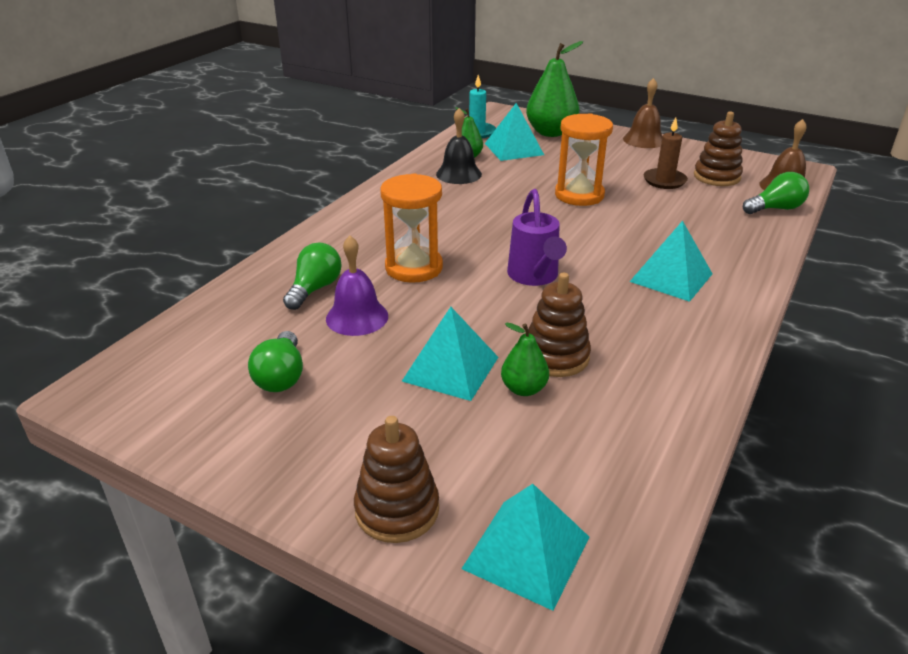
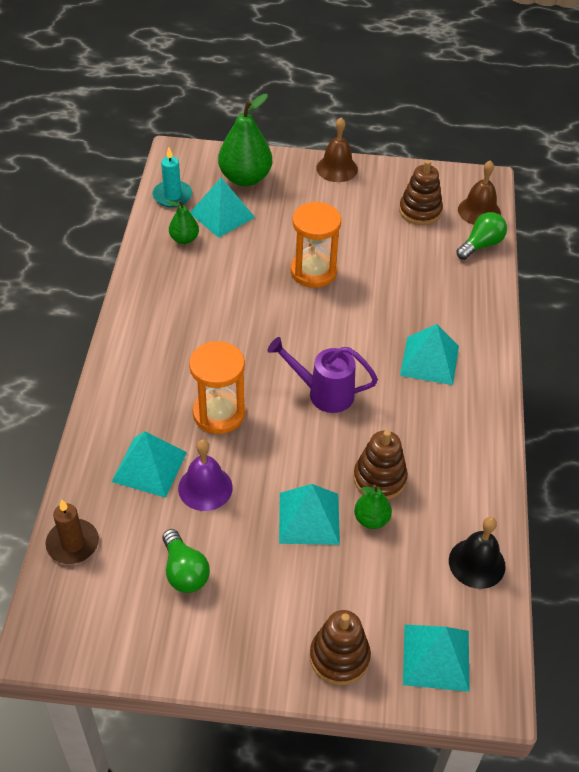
camera: 25 degrees left, 15 degrees up
(315, 289) = (149, 467): green light bulb -> turquoise pyramid
(458, 174) = (189, 270): black bell -> black bell (477, 563)
(534, 277) = (323, 393): purple watering can -> purple watering can turned 135 degrees clockwise
(664, 181) = (378, 229): brown candle -> brown candle (72, 543)

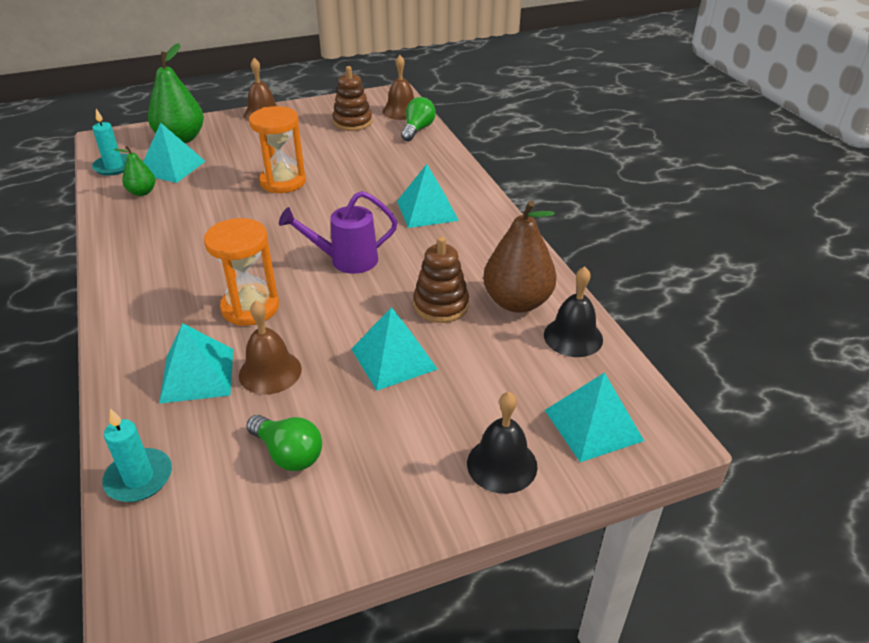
camera: 25 degrees left, 10 degrees down
(72, 543) = (139, 478): brown candle -> turquoise candle
(205, 488) = (270, 372): purple bell -> brown bell
(339, 657) = (502, 464): brown stacking toy -> black bell
(371, 519) = (454, 338): green pear -> none
(450, 504) = (517, 302): none -> brown pear

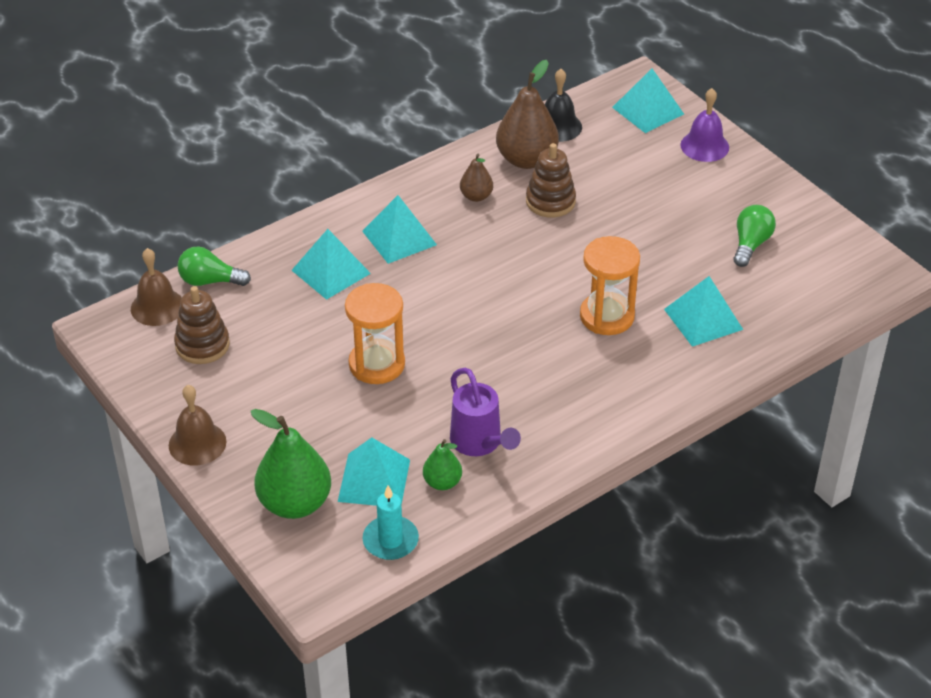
camera: 105 degrees left, 5 degrees up
(139, 478) = (812, 311): turquoise candle -> none
(270, 372) = (678, 278): brown bell -> none
(346, 260) = (510, 273): purple watering can -> purple watering can (479, 443)
(393, 359) = (629, 214): turquoise pyramid -> turquoise pyramid (331, 271)
(468, 260) = (476, 196): none -> brown pear
(502, 464) = (704, 146): black bell -> purple bell

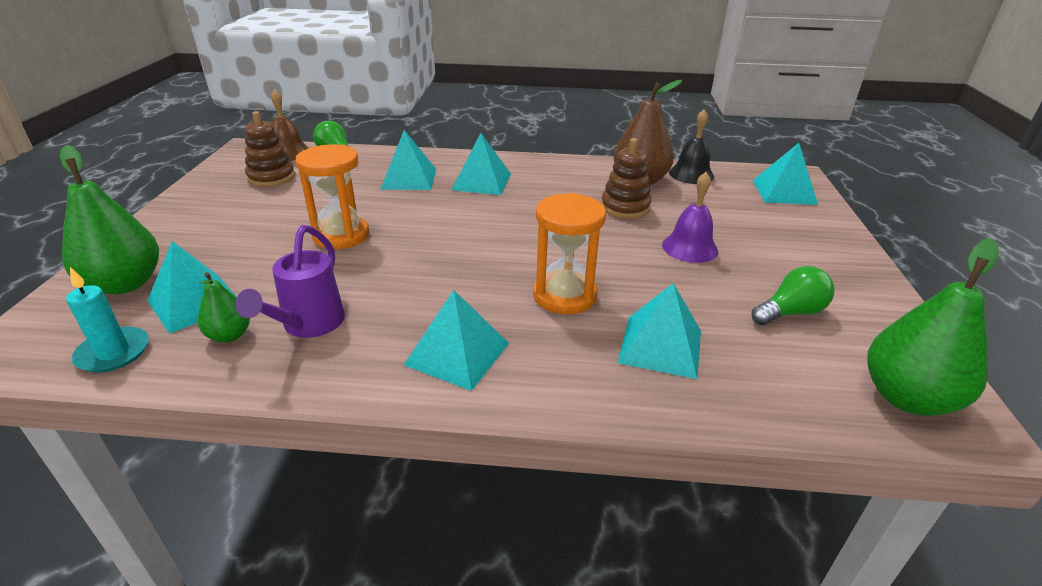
camera: 40 degrees right, 10 degrees down
(197, 443) = (162, 219): brown bell -> none
(476, 196) = (571, 184): brown pear -> none
(598, 400) = (457, 354): none -> turquoise pyramid
(704, 146) = (816, 229): purple bell -> purple bell (690, 247)
(852, 273) = (907, 398): none -> green pear

